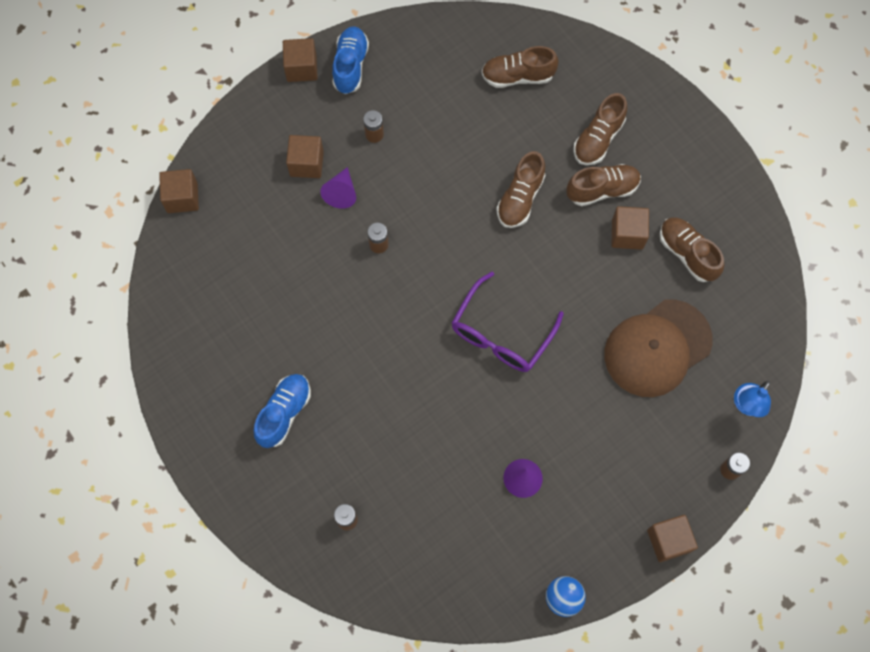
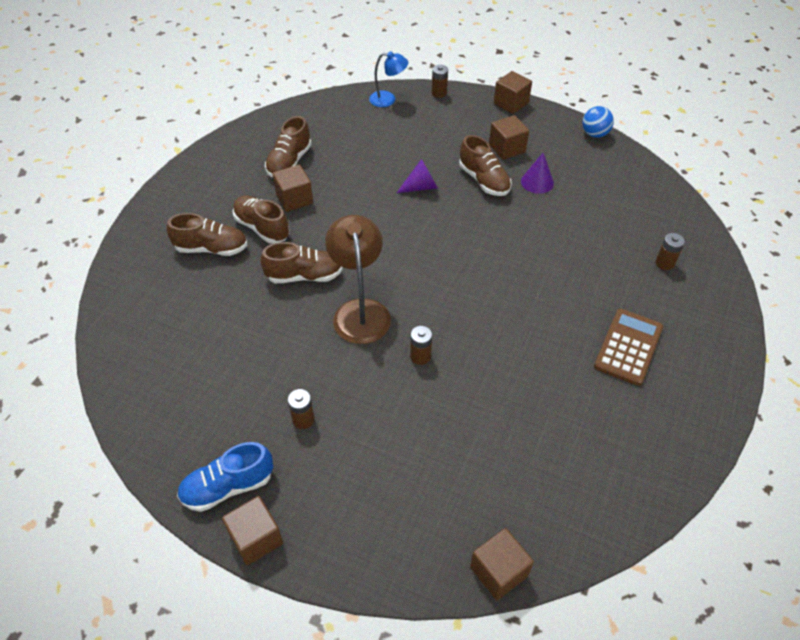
camera: 120 degrees left, 20 degrees down
(284, 413) = (628, 347): blue shoe -> brown calculator
(306, 163) = (375, 464): brown cube -> brown cube (507, 148)
(341, 193) = (388, 414): purple cone -> purple cone (421, 187)
(453, 223) = (360, 311): none -> brown lamp
(501, 334) = (437, 238): purple glasses -> none
(517, 76) = (170, 331): brown shoe -> brown shoe (484, 180)
(657, 348) = (379, 151): brown cap -> none

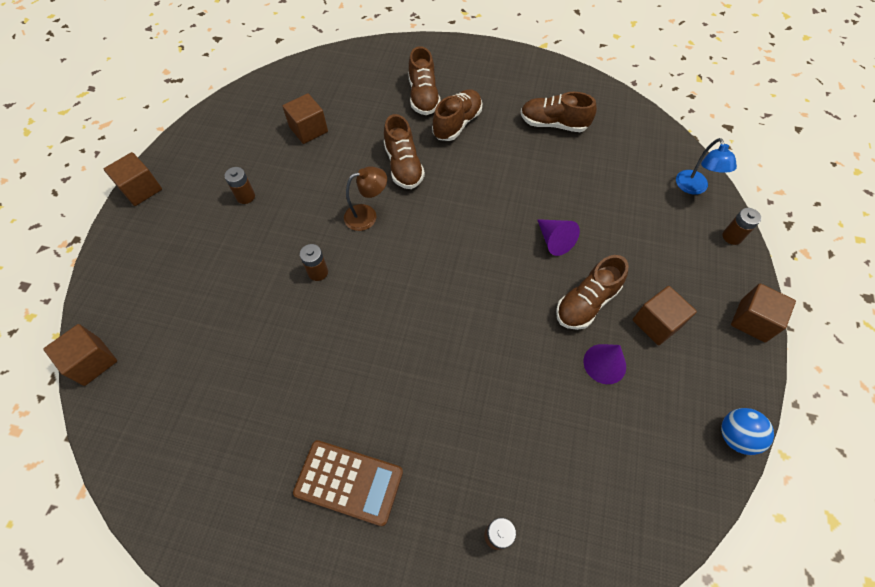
camera: 80 degrees right, 10 degrees up
(228, 487) = (185, 163): blue shoe -> none
(294, 199) = (502, 139): brown cube -> brown cube (308, 129)
(360, 311) = (367, 215): brown lamp -> brown lamp, size x0.60

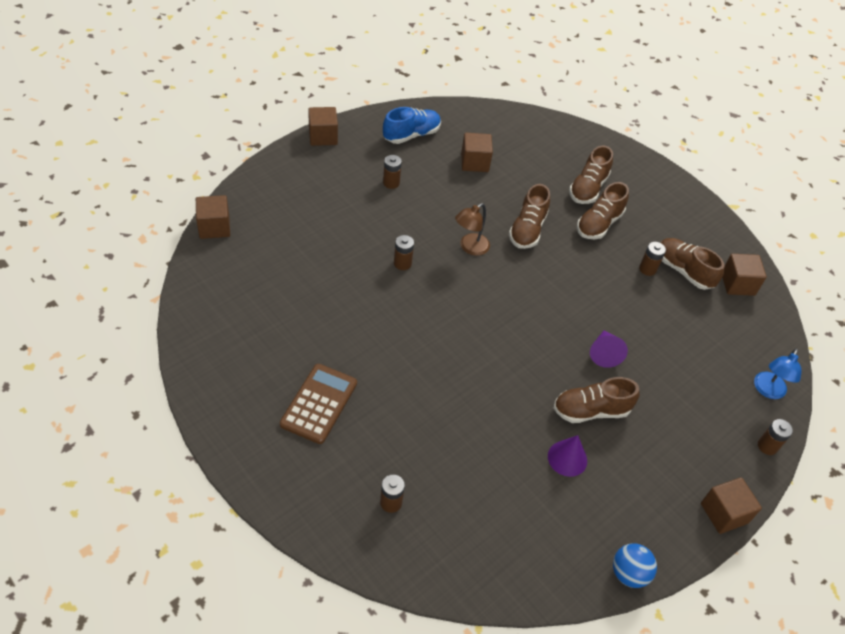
camera: 30 degrees right, 10 degrees down
(229, 136) = (411, 135): none -> blue shoe
(349, 482) = (319, 404): brown calculator -> brown calculator turned 120 degrees counterclockwise
(367, 215) = (470, 248): brown lamp -> brown lamp turned 120 degrees clockwise
(457, 124) = (599, 224): brown shoe -> brown shoe turned 150 degrees clockwise
(526, 140) = (647, 269): none -> brown battery
(656, 323) = (636, 461): brown cube -> brown cube (737, 284)

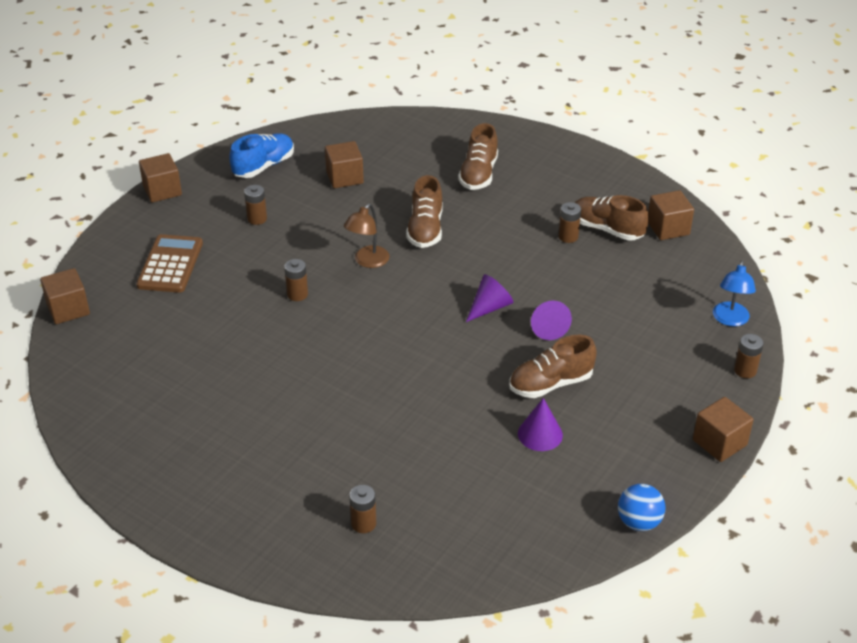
camera: 10 degrees left, 10 degrees down
(319, 404) = (251, 451): brown calculator -> brown calculator (170, 264)
(560, 320) = (490, 307): none -> purple cone
(599, 224) = (501, 206): brown shoe -> none

